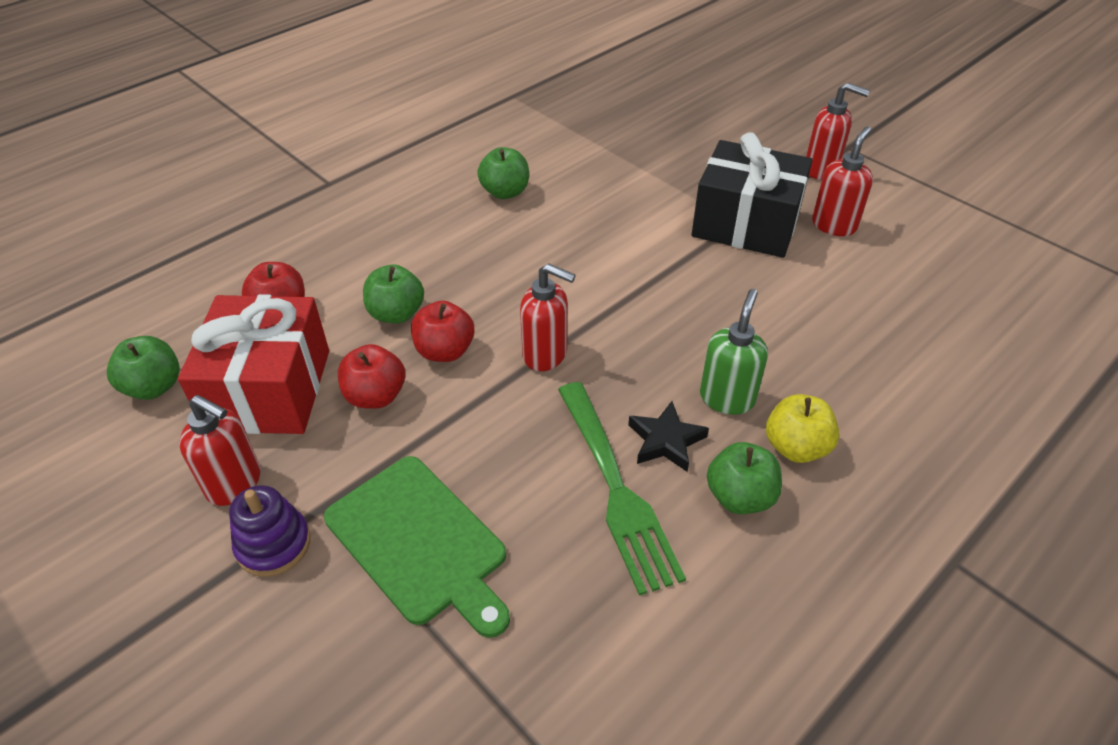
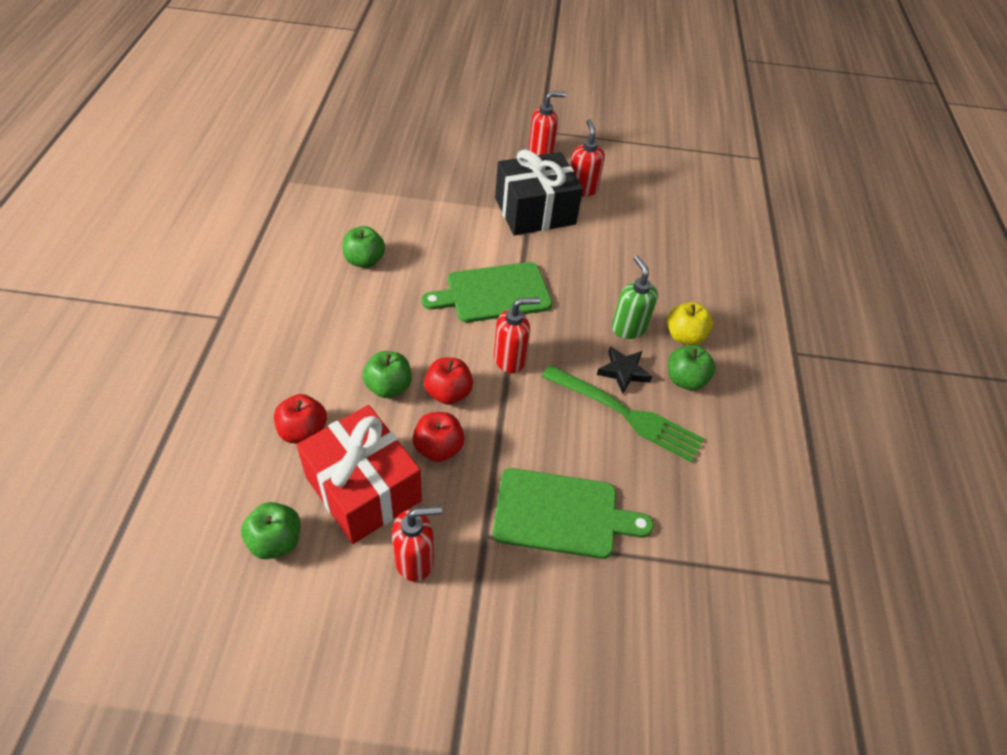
camera: 45 degrees left, 5 degrees up
(273, 544) = (482, 576): purple stacking toy -> none
(603, 282) = (494, 293): none -> green cutting board

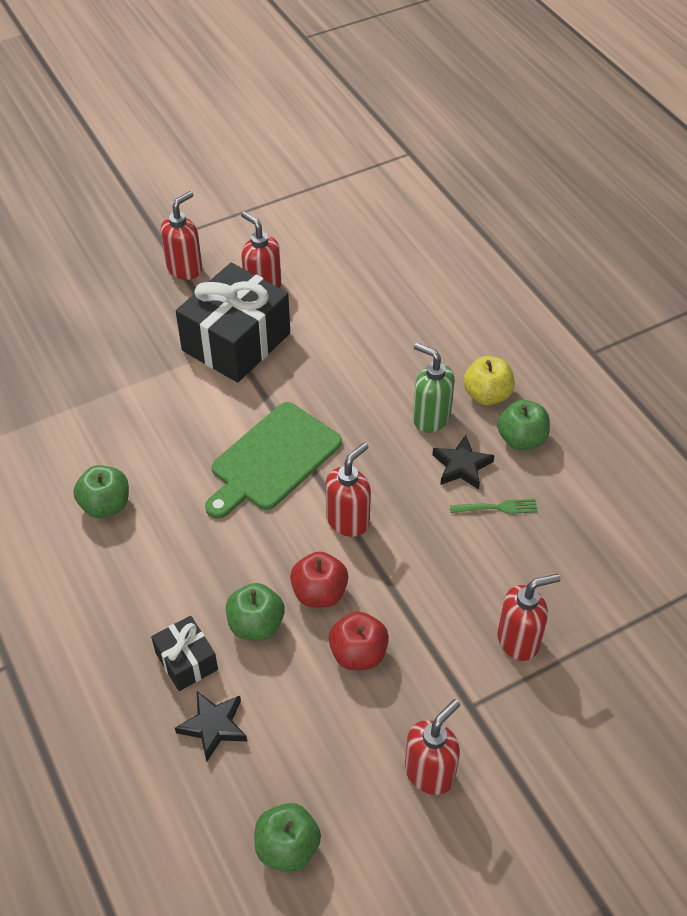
camera: 30 degrees left, 0 degrees up
(303, 431) = (213, 726): red apple -> black star
(325, 381) = (186, 661): none -> black gift
(363, 489) = (323, 741): red gift -> none
(561, 514) = (518, 640): green cutting board -> red soap dispenser
(625, 414) = (496, 508): green fork -> green fork, size x0.45

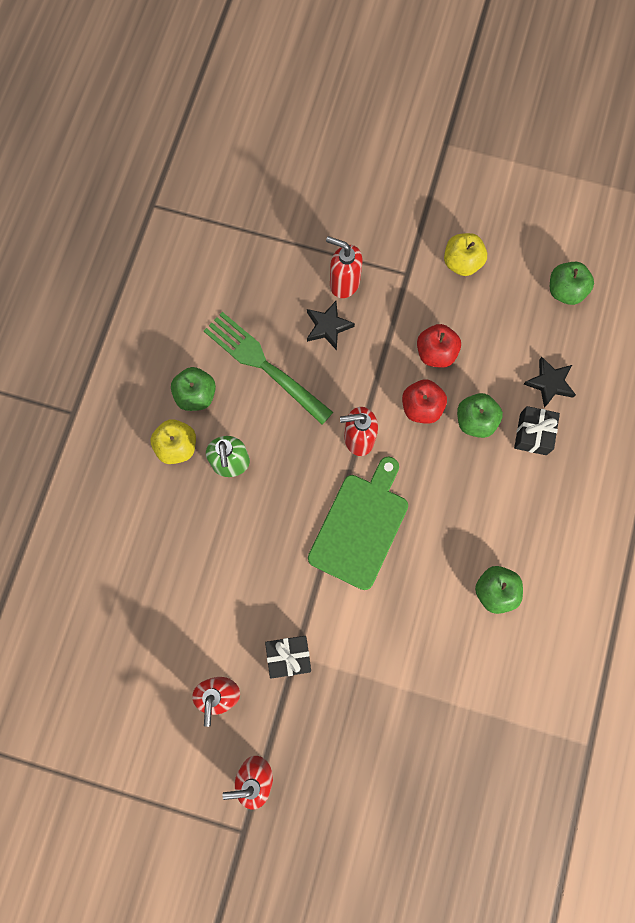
camera: 135 degrees left, 25 degrees up
(236, 342) = (289, 656): black gift -> black gift, size x0.50
(273, 460) = (360, 526): green cutting board -> green cutting board turned 60 degrees counterclockwise
(430, 772) = (462, 262): red soap dispenser -> yellow apple
(462, 466) = (252, 411): black star -> black star (328, 326)
(496, 508) = (265, 366): green fork -> green fork, size x2.24

